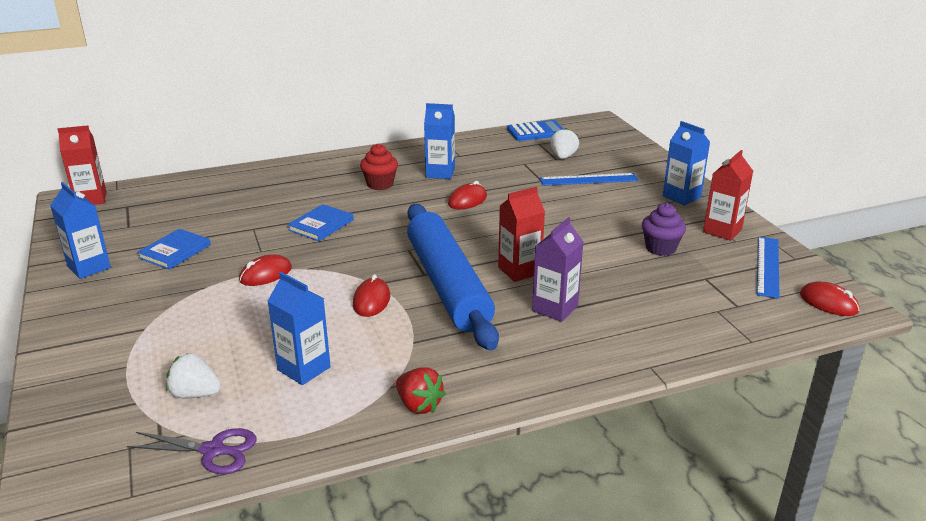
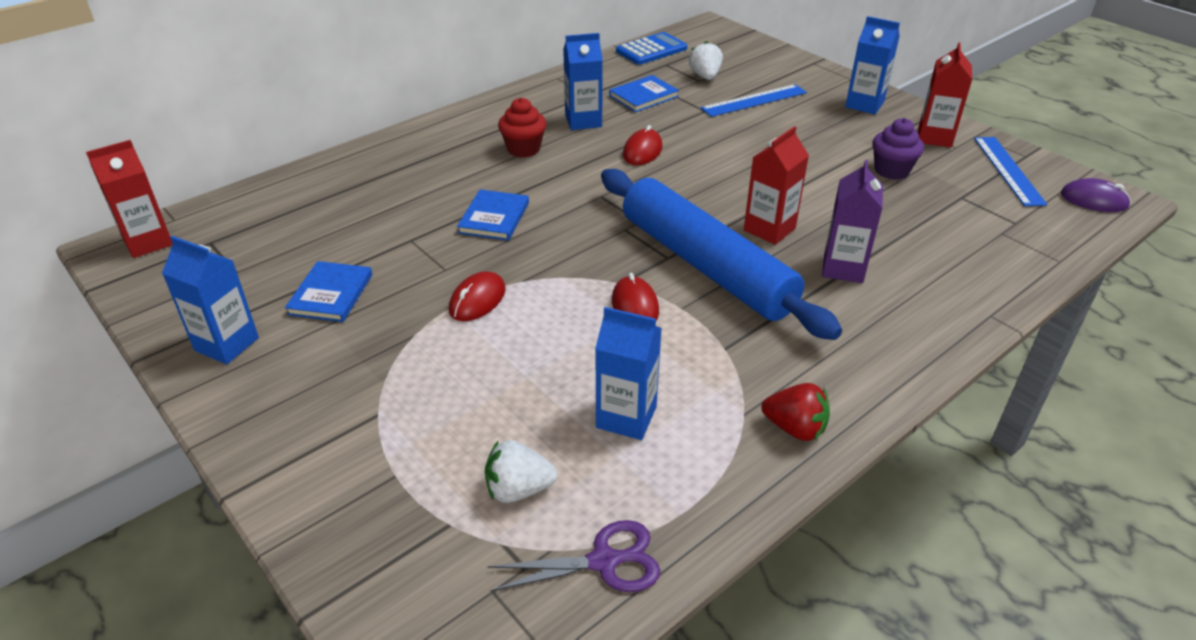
camera: 20 degrees left, 10 degrees up
(501, 163) = (643, 96): none -> blue book
(828, 303) = (1093, 200): red mouse -> purple mouse

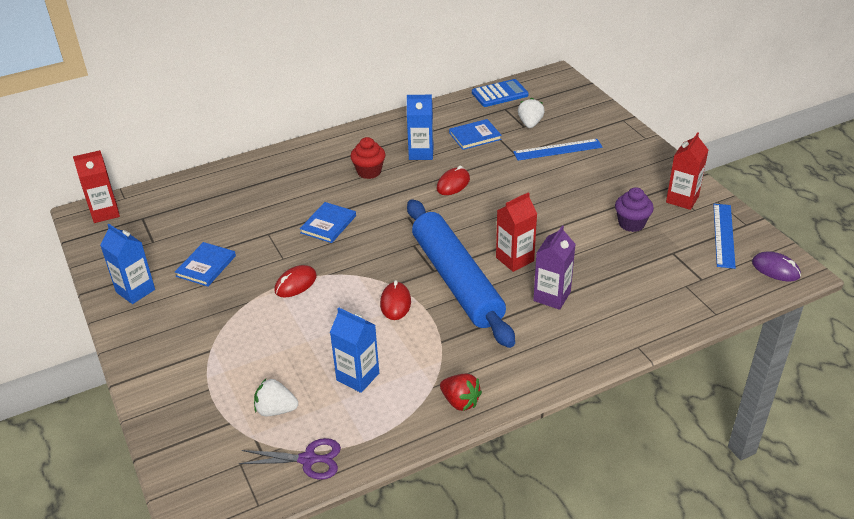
camera: 15 degrees right, 0 degrees up
(864, 104) = (643, 163): blue carton -> none

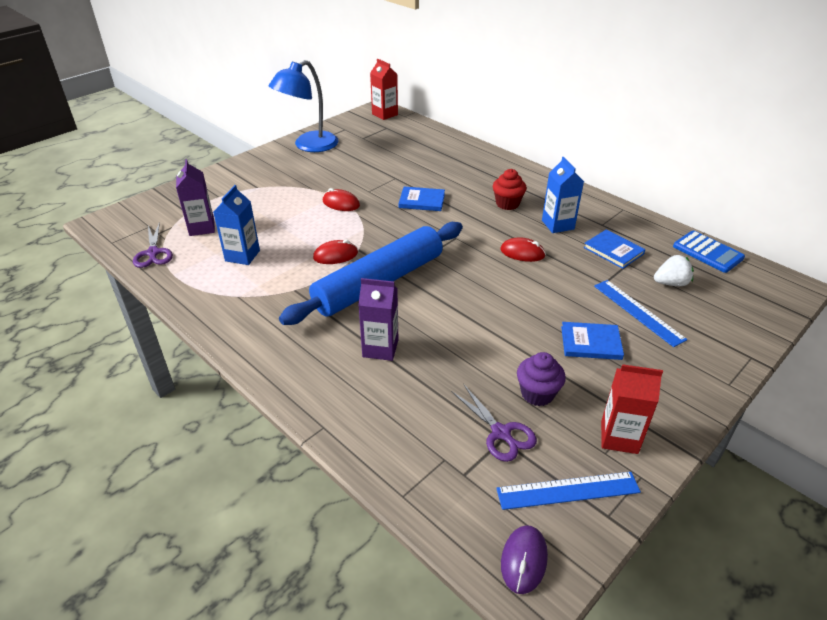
camera: 70 degrees right, 0 degrees up
(135, 291) = (309, 146): blue carton -> blue lamp
(206, 266) = (345, 163): blue book -> blue book (591, 343)
(276, 410) = (202, 228): white strawberry -> purple carton
(460, 402) = (222, 315): red strawberry -> none
(514, 259) = (427, 313): red carton -> none
(666, 251) = (501, 433): none -> purple scissors

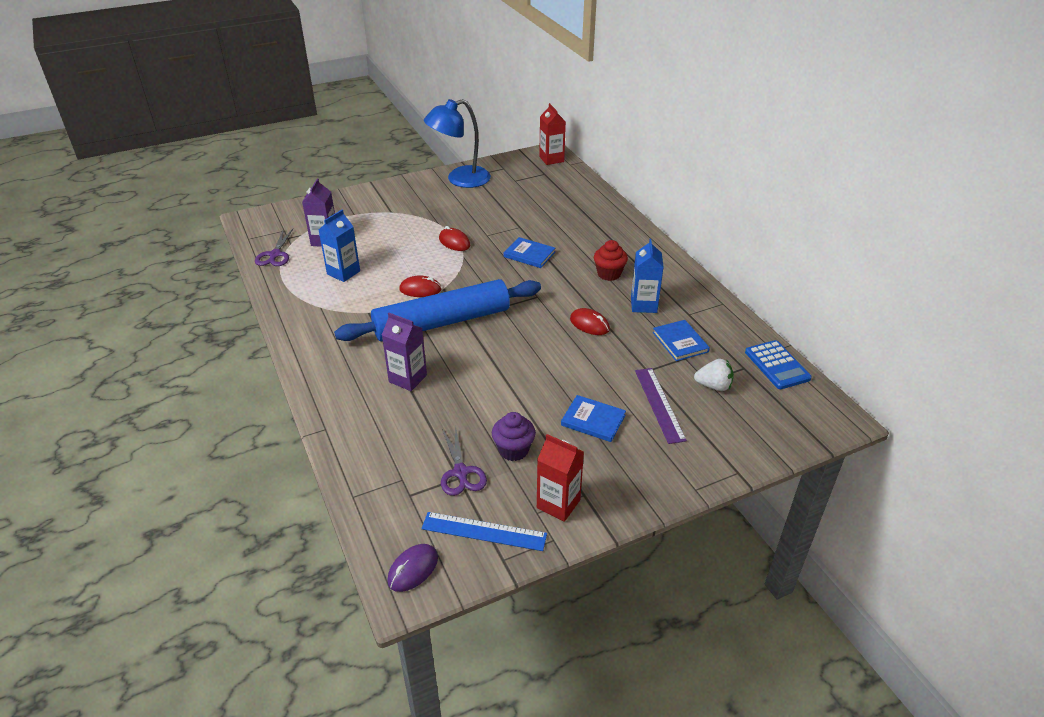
camera: 20 degrees right, 0 degrees up
(638, 312) = (659, 404): blue ruler -> purple ruler

